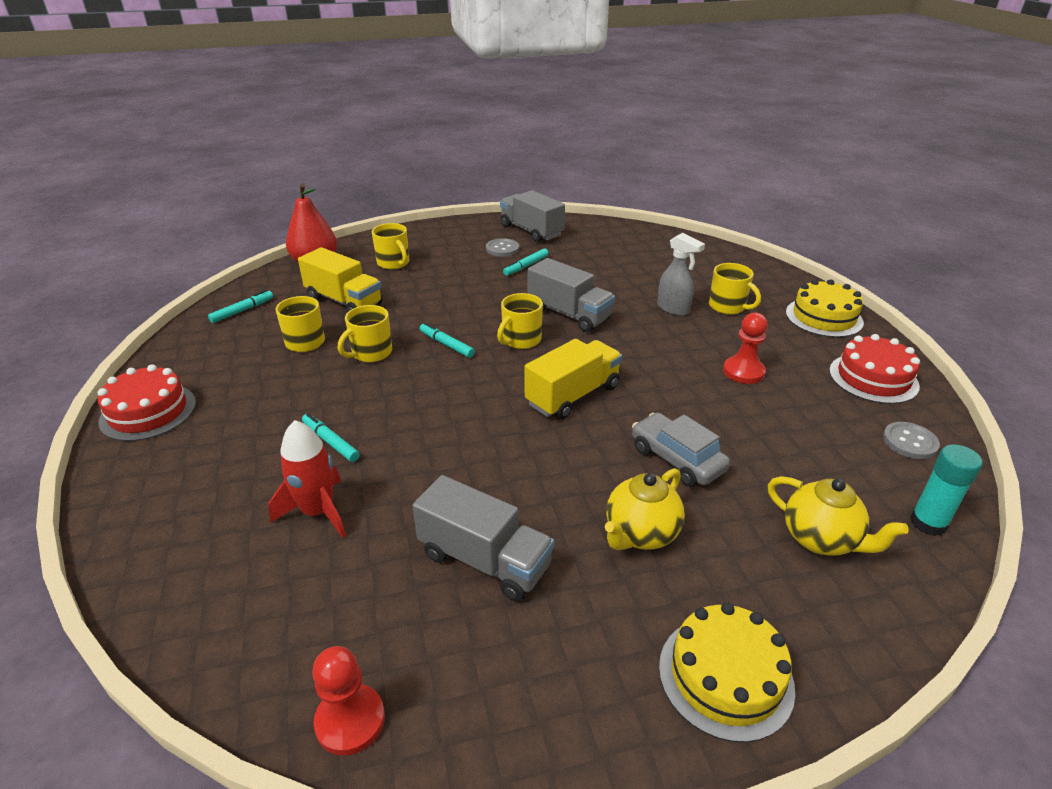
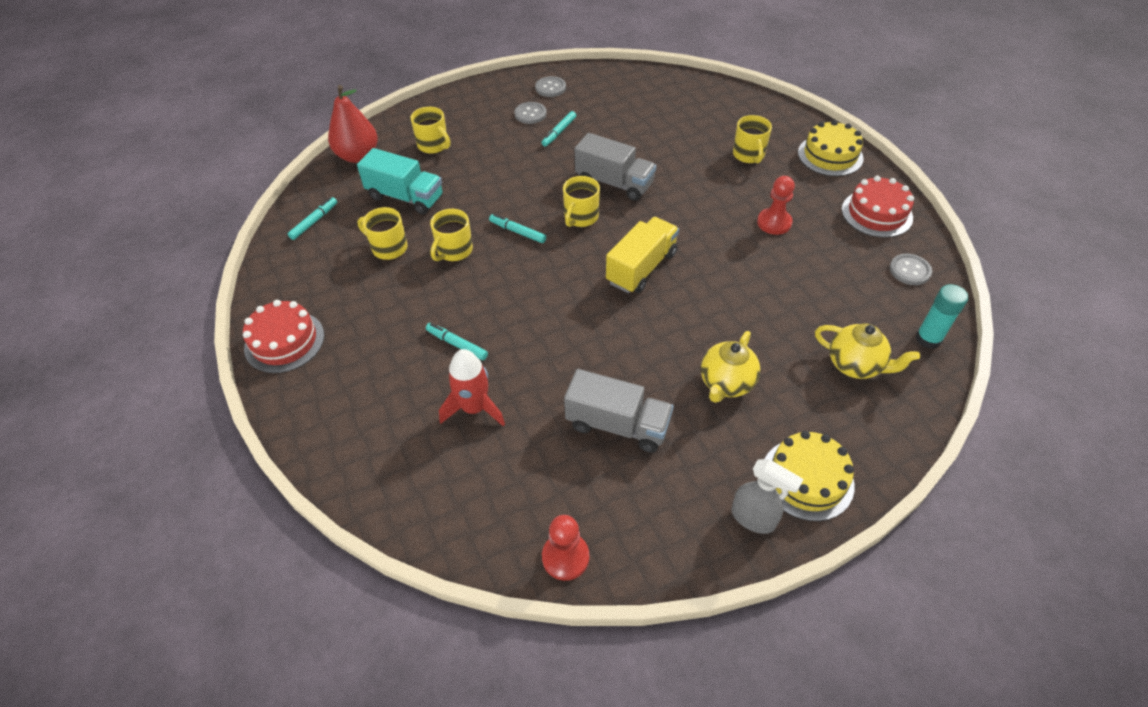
camera: 10 degrees left, 15 degrees up
(344, 301) = (405, 197): yellow truck -> turquoise truck
(531, 231) = (550, 88): grey truck -> grey button
(673, 309) = (703, 164): grey spray bottle -> grey spray bottle (753, 518)
(677, 459) = (738, 315): grey car -> none
(728, 307) = (749, 155): yellow mug -> yellow mug turned 45 degrees clockwise

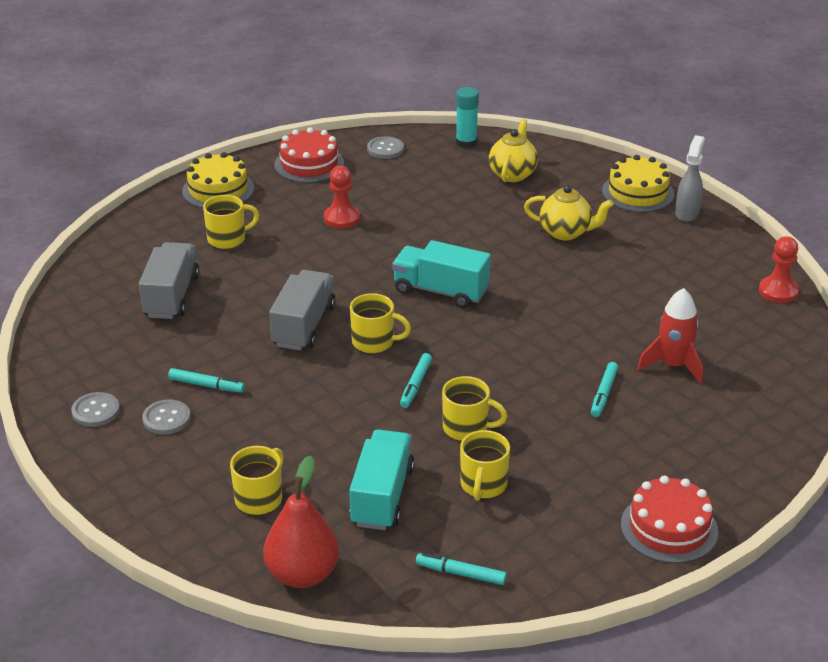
camera: 105 degrees left, 15 degrees down
(617, 425) = (642, 282): grey truck -> grey truck (171, 296)
(641, 268) = (440, 291): yellow truck -> turquoise truck

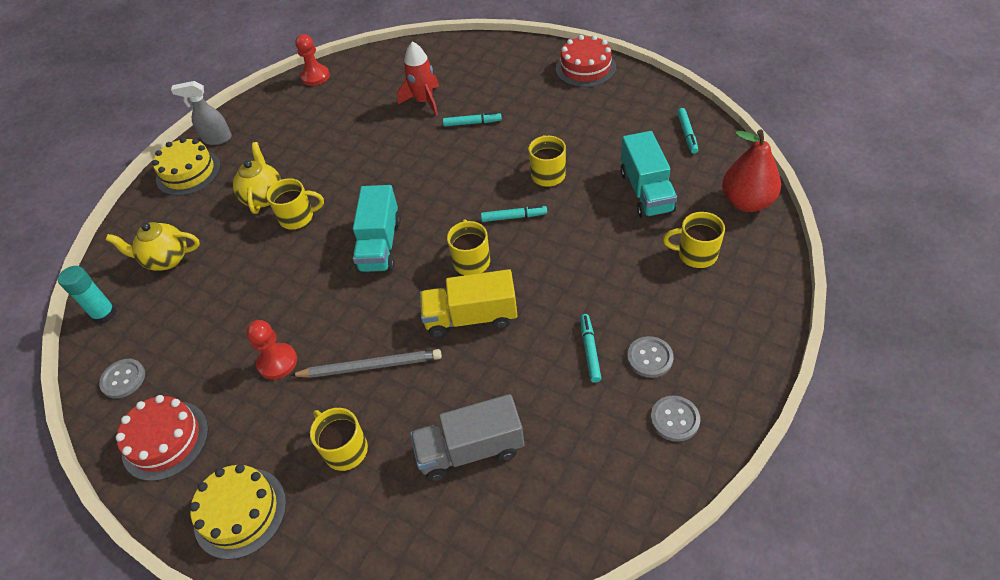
camera: 105 degrees left, 15 degrees up
(297, 262) = (370, 366): none -> grey pencil
(304, 326) = (471, 317): grey truck -> yellow truck
(382, 496) = (646, 191): turquoise truck -> turquoise truck turned 90 degrees counterclockwise
(483, 485) = (601, 149): yellow mug -> yellow mug (298, 217)

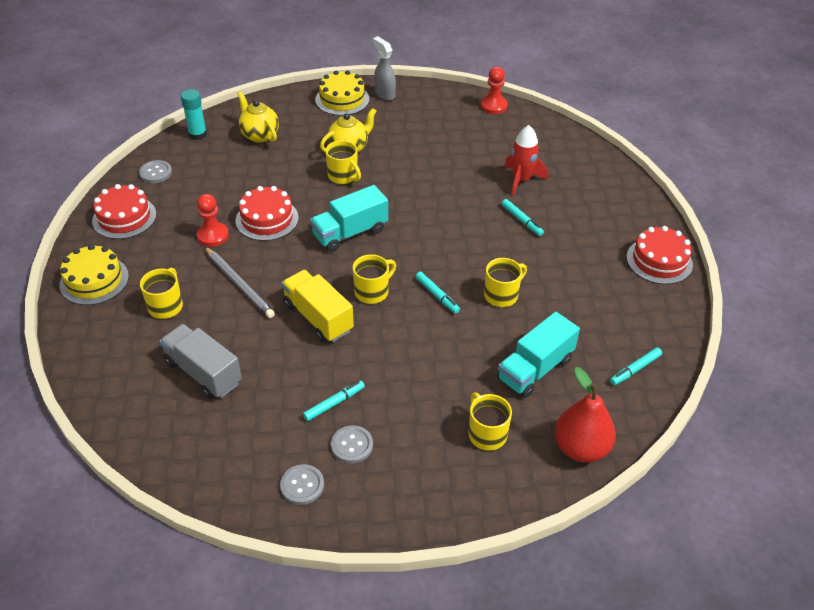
camera: 50 degrees right, 5 degrees down
(298, 304) = (267, 219): none -> red cake

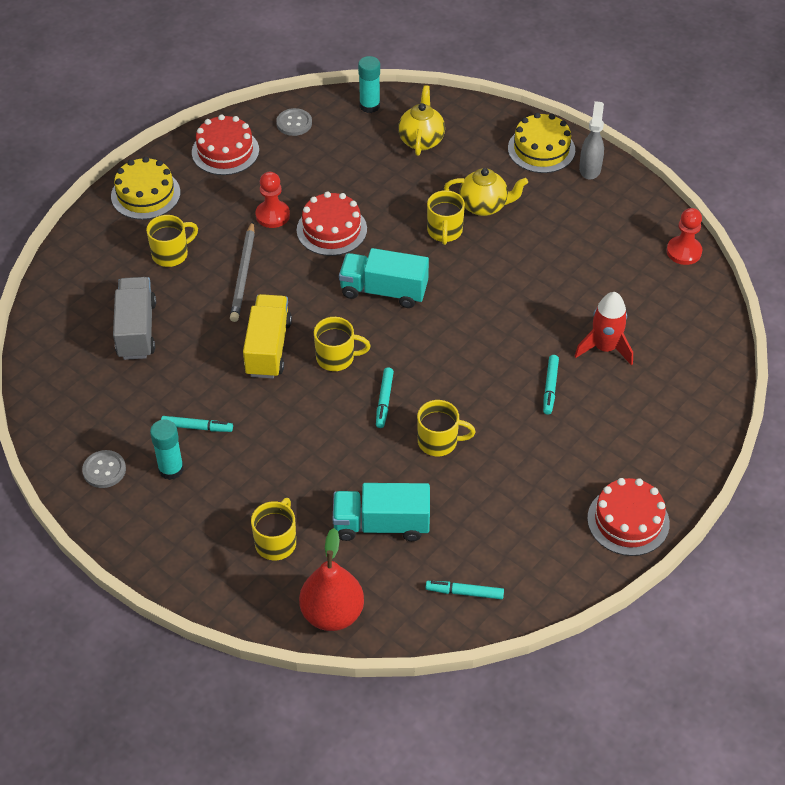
camera: 45 degrees right, 5 degrees up
(352, 445) = (171, 469): grey button -> turquoise glue stick

